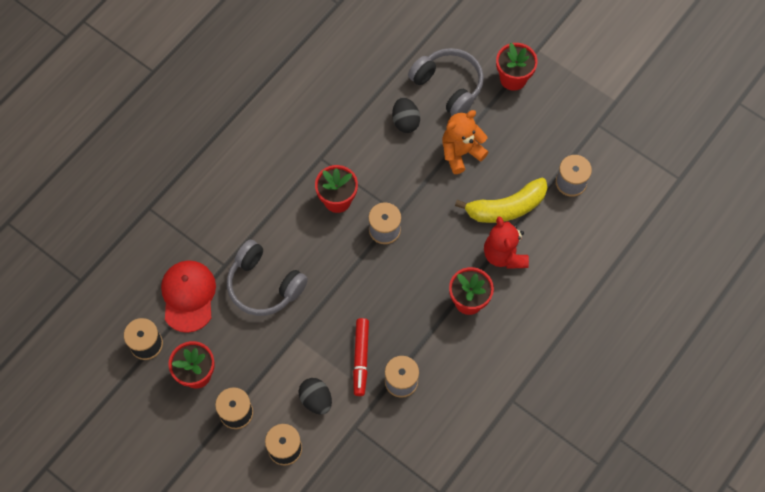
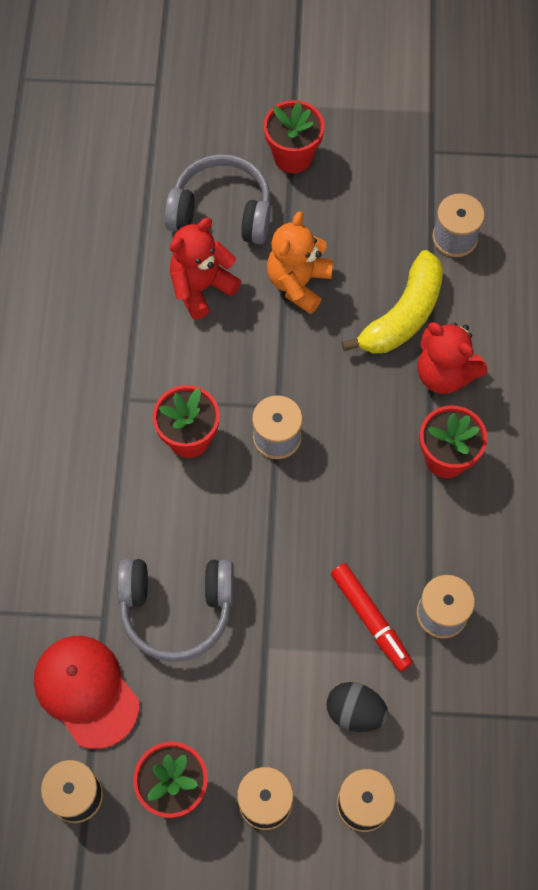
camera: 35 degrees left, 0 degrees up
(405, 122) = (201, 287): black egg -> red teddy bear

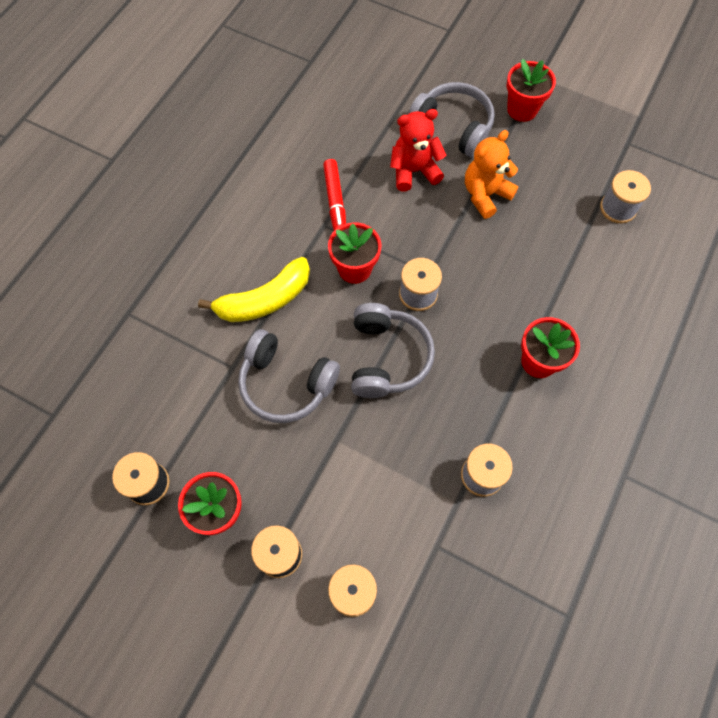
camera: 25 degrees right, 0 degrees up
(86, 691) = (193, 412): red cap -> none
(277, 528) = (387, 358): none -> grey headphones
(355, 712) = (380, 519): black egg -> none
(370, 618) = (425, 454): red marker -> red marker (335, 201)
(403, 315) = (553, 247): yellow banana -> yellow banana (264, 300)
(444, 374) = (566, 300): red teddy bear -> none

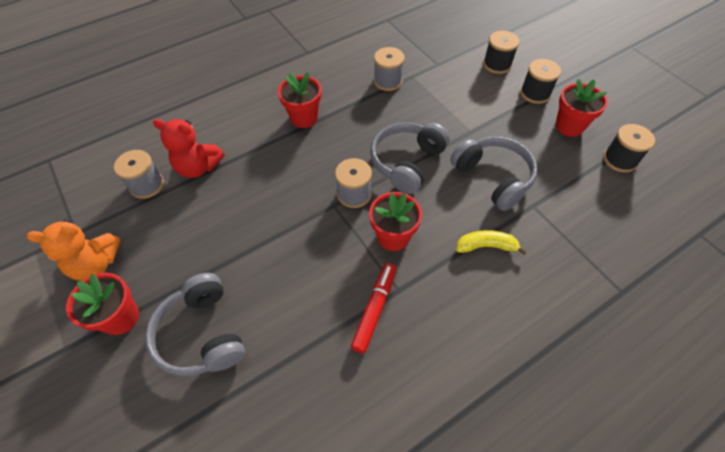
camera: 150 degrees left, 10 degrees down
(264, 300) = (486, 246): yellow banana -> yellow banana, size x0.61
(414, 171) = (278, 303): red teddy bear -> red teddy bear (198, 167)
(485, 195) = (235, 247): orange teddy bear -> orange teddy bear (96, 264)

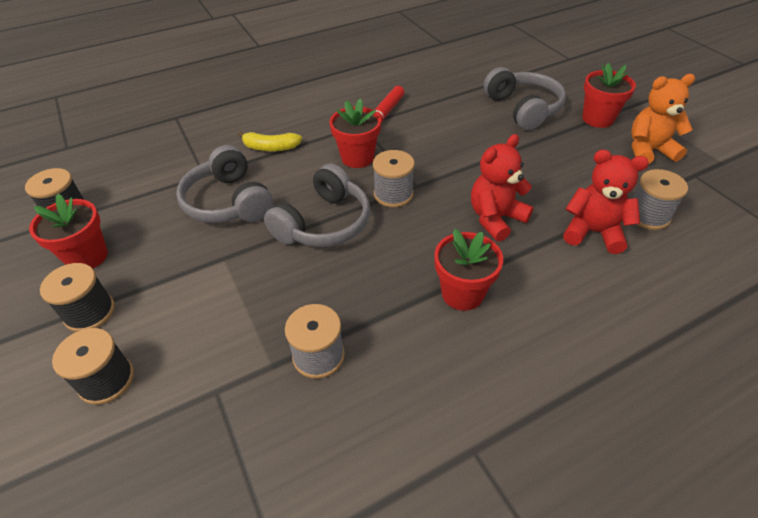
camera: 175 degrees left, 10 degrees down
(270, 175) = (495, 218): none -> red teddy bear

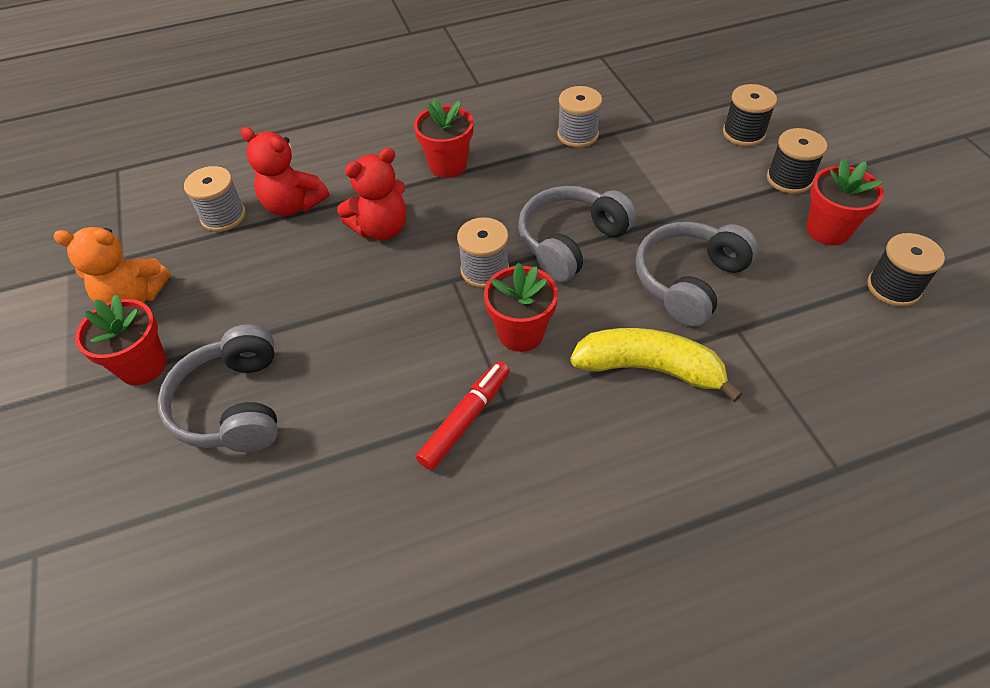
camera: 170 degrees left, 5 degrees up
(229, 202) = (689, 281): grey headphones -> grey headphones turned 120 degrees counterclockwise
(270, 148) = (649, 369): yellow banana -> yellow banana, size x1.63

